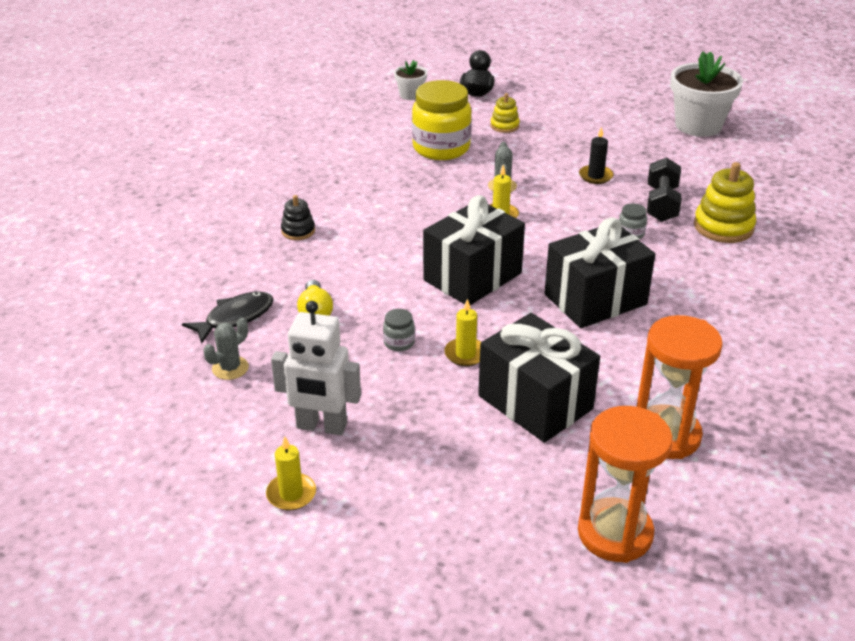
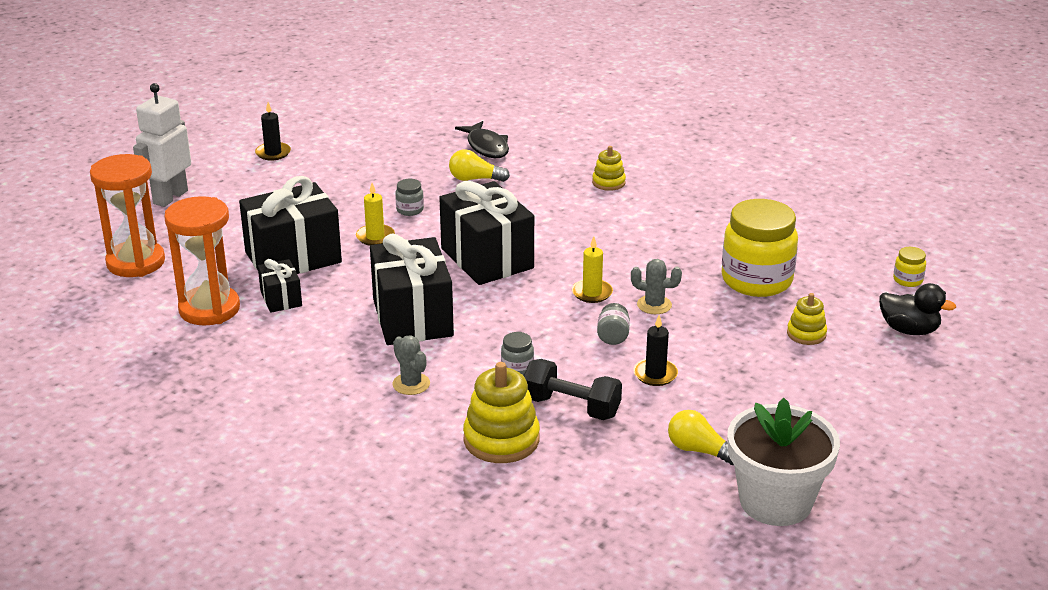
camera: 105 degrees right, 5 degrees down
(230, 368) = (422, 141): grey cactus -> grey cactus (411, 384)
(291, 494) = (273, 153): yellow candle -> black candle
(298, 231) = (608, 182): black stacking toy -> yellow stacking toy
(321, 427) = (331, 169): white robot -> white robot (170, 197)
(410, 95) = (908, 280): white flower pot -> yellow jar
(558, 198) = (613, 336): none -> grey jar
(616, 389) = (281, 299): none -> black gift
(670, 152) = (699, 450): none -> yellow light bulb

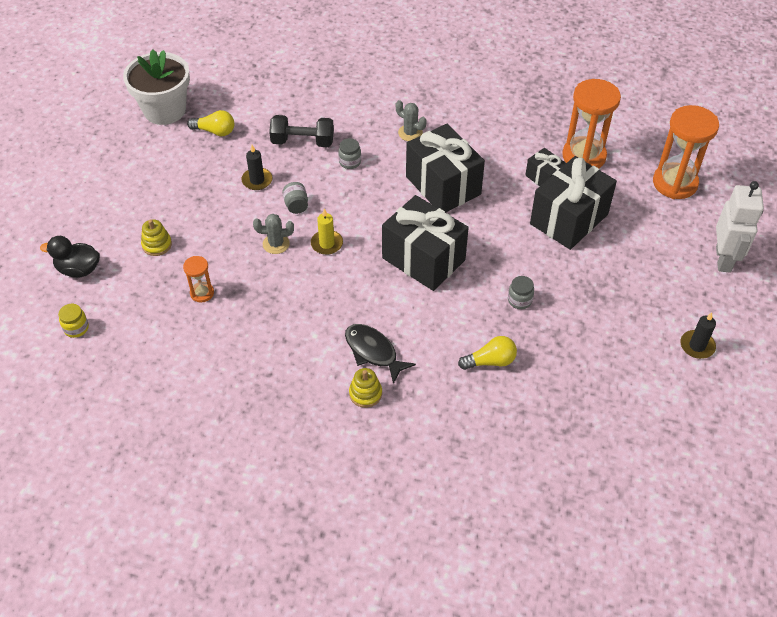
camera: 160 degrees right, 20 degrees up
(375, 237) = (524, 259): yellow candle -> none
(486, 147) = (509, 419): black fish -> black fish (373, 352)
(501, 440) = (335, 109): yellow stacking toy -> none
(756, 280) = (202, 293): yellow jar -> orange hourglass

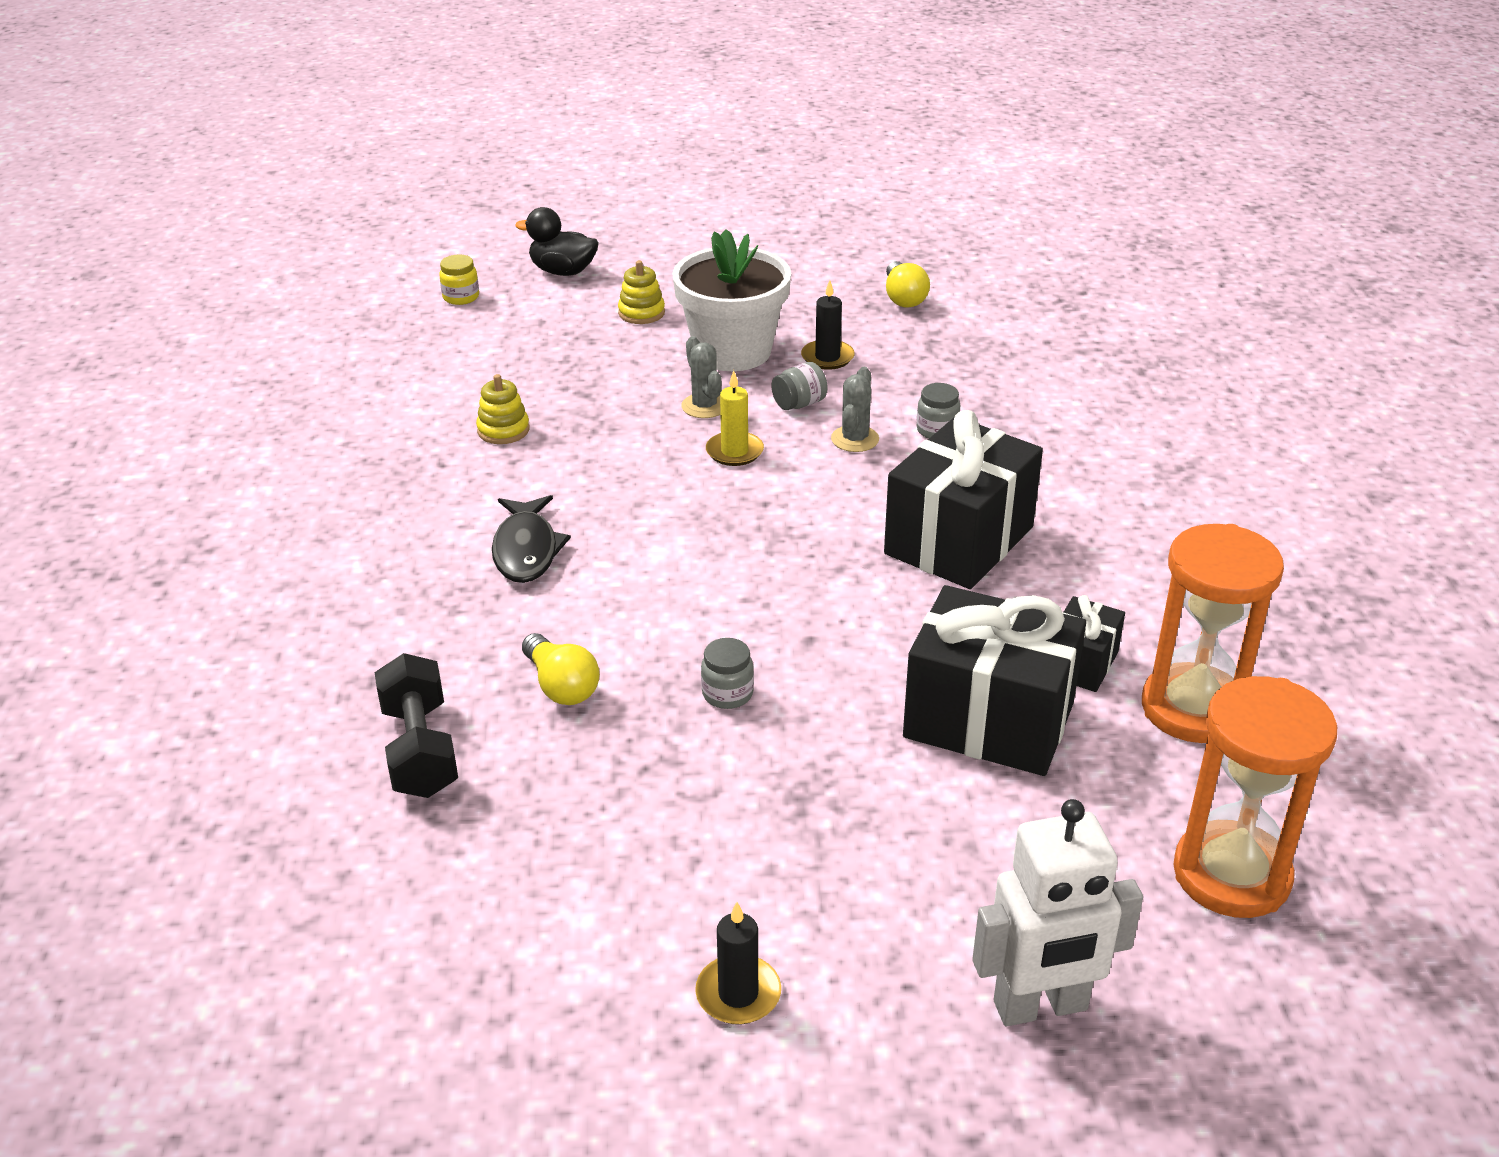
camera: 70 degrees right, 15 degrees down
(79, 269) = (563, 271): black duck -> black duck turned 60 degrees counterclockwise
(164, 110) = (912, 249): white flower pot -> white flower pot (732, 351)
(202, 293) = (570, 370): orange hourglass -> none
(302, 142) = (946, 376): black dumbbell -> black dumbbell (420, 750)
(365, 393) = (437, 562): yellow stacking toy -> yellow stacking toy (503, 430)
(373, 352) = (526, 550): black fish -> black fish turned 150 degrees clockwise
(410, 133) = (1063, 475): grey cactus -> grey cactus (855, 439)
(423, 259) = (762, 557): black gift -> none

